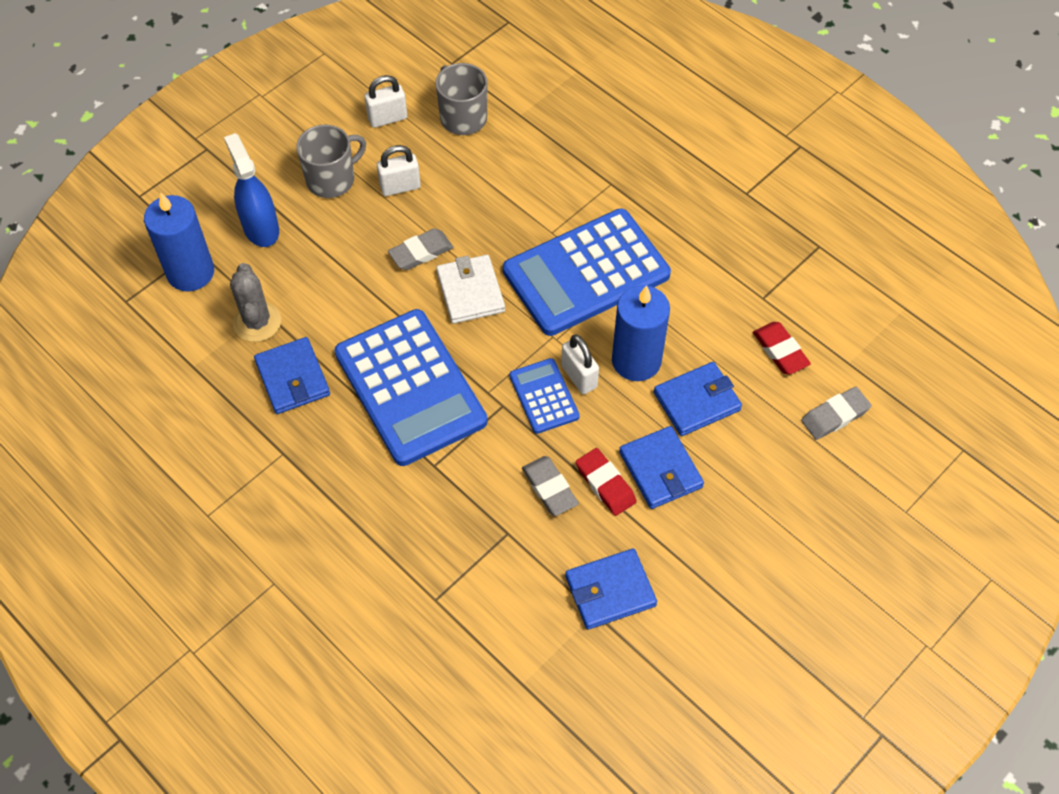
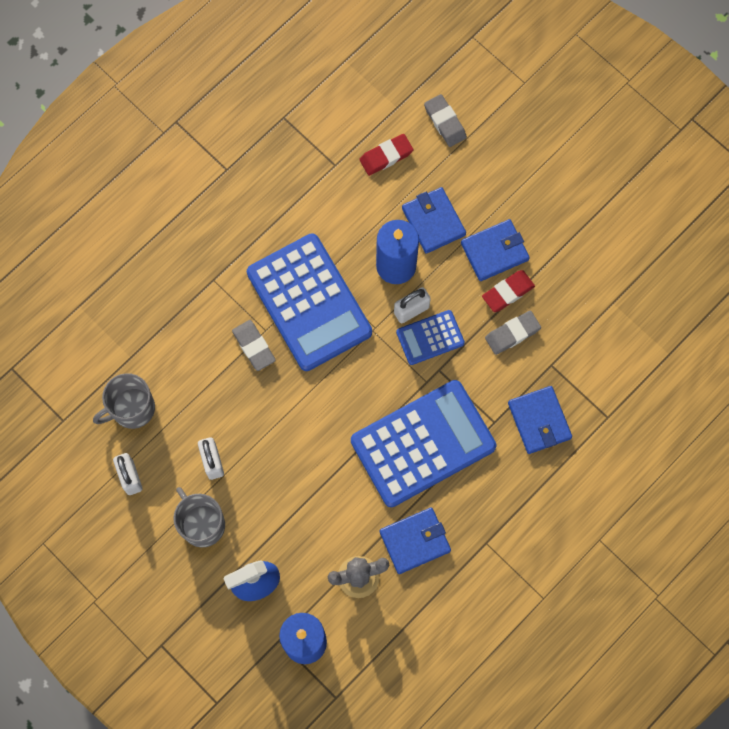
camera: 90 degrees left, 15 degrees up
(421, 252) = (285, 440): grey eraser -> grey eraser (254, 346)
(470, 292) = (327, 397): white wallet -> none
(610, 591) = (595, 291): blue wallet -> blue wallet (539, 421)

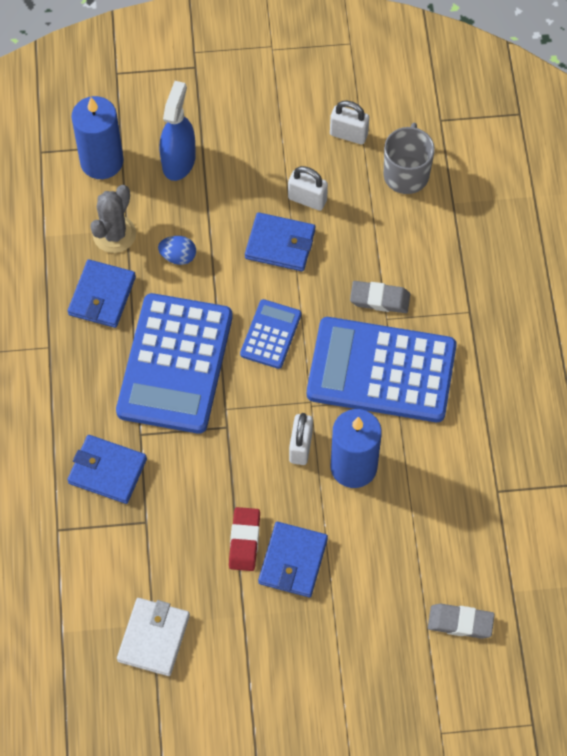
camera: 130 degrees right, 10 degrees down
(202, 524) = (263, 157): grey mug -> none
(337, 514) = (178, 256): none -> blue egg
(386, 156) = (469, 542): red eraser -> none
(430, 338) = (261, 442): blue calculator -> blue calculator (270, 334)
(433, 221) = (368, 531): blue wallet -> blue wallet (280, 244)
(512, 334) = (203, 513): grey eraser -> none
(621, 294) = (153, 638): none -> white wallet

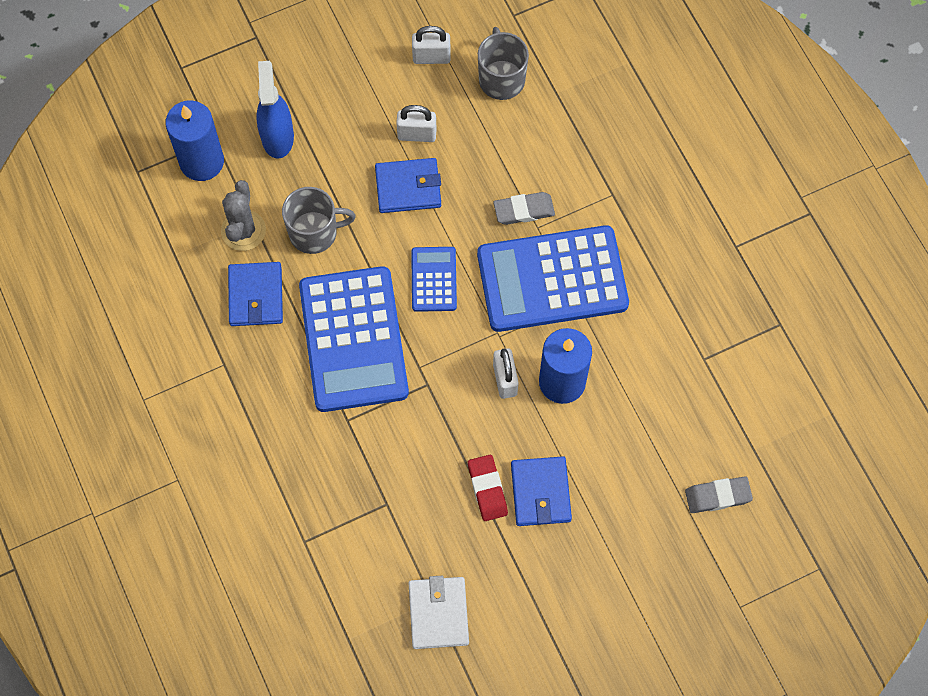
camera: 20 degrees left, 5 degrees up
(107, 471) = (330, 467): blue wallet -> none
(178, 256) = (314, 232): blue egg -> grey mug

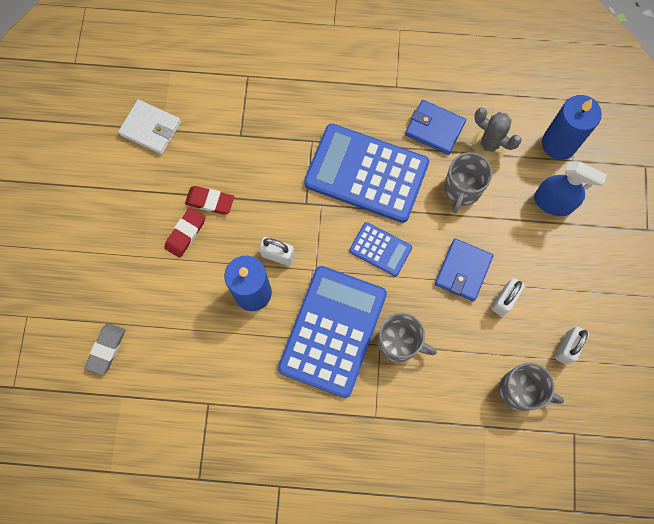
camera: 120 degrees right, 5 degrees up
(524, 210) = (399, 343): grey eraser -> grey mug
(541, 492) = (185, 233): blue wallet -> red eraser

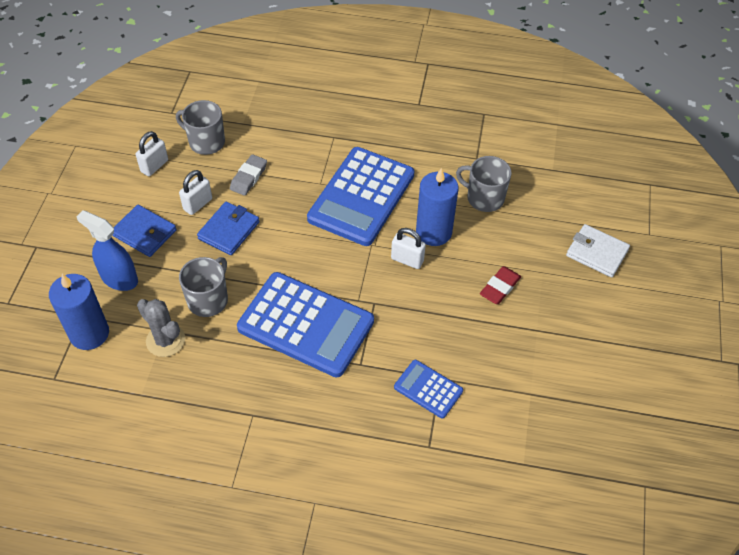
camera: 175 degrees left, 20 degrees down
(106, 349) = (570, 203): grey eraser -> grey eraser (248, 177)
(151, 128) = (543, 396): white wallet -> white wallet (596, 253)
(210, 201) = (475, 314): red eraser -> none
(380, 249) = (304, 255): blue calculator -> blue calculator (428, 389)
(399, 343) = (302, 183): grey mug -> grey mug (484, 198)
(434, 129) = (220, 363): blue wallet -> blue wallet (144, 233)

